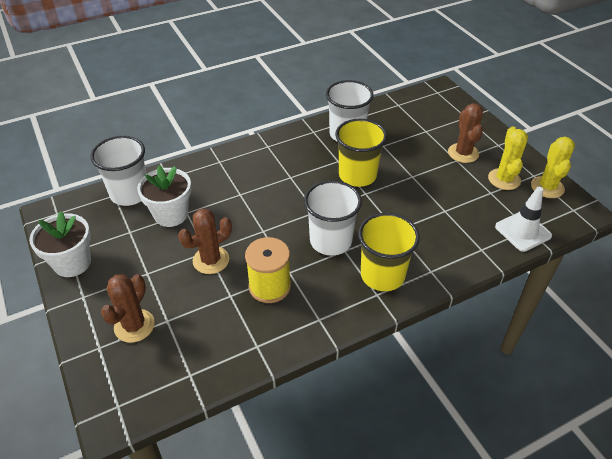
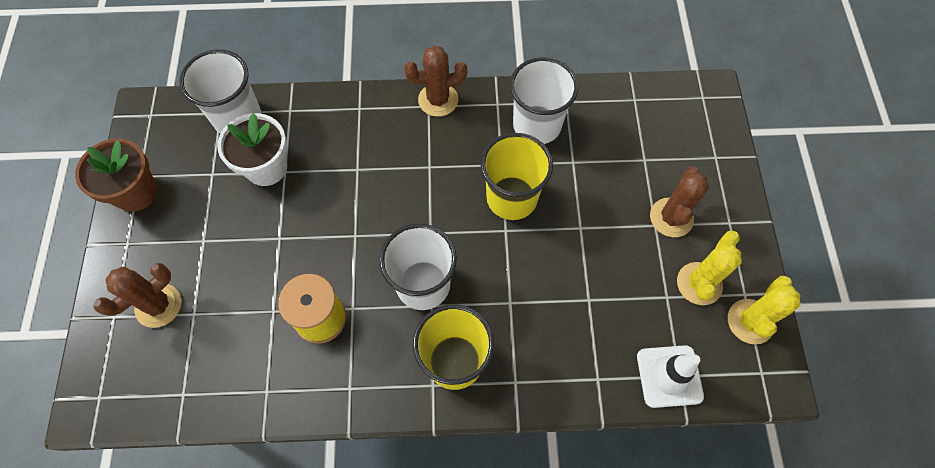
camera: 25 degrees right, 20 degrees up
(72, 263) = (136, 192): white flower pot -> brown flower pot
(211, 260) = (277, 253): brown cactus -> brown cactus (438, 100)

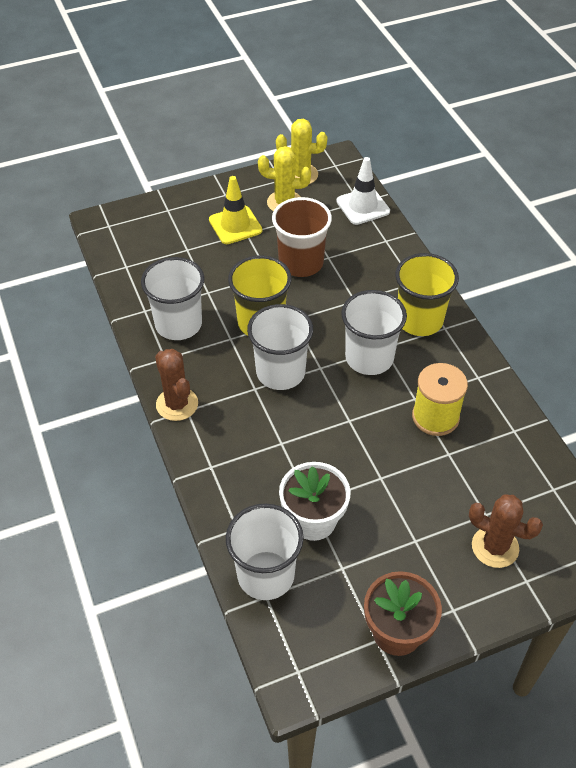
camera: 110 degrees left, 15 degrees down
(439, 195) = (280, 372): none -> white cup
(588, 266) = (301, 263): none -> brown cup
(671, 217) = (235, 225): brown cactus -> yellow traffic cone

